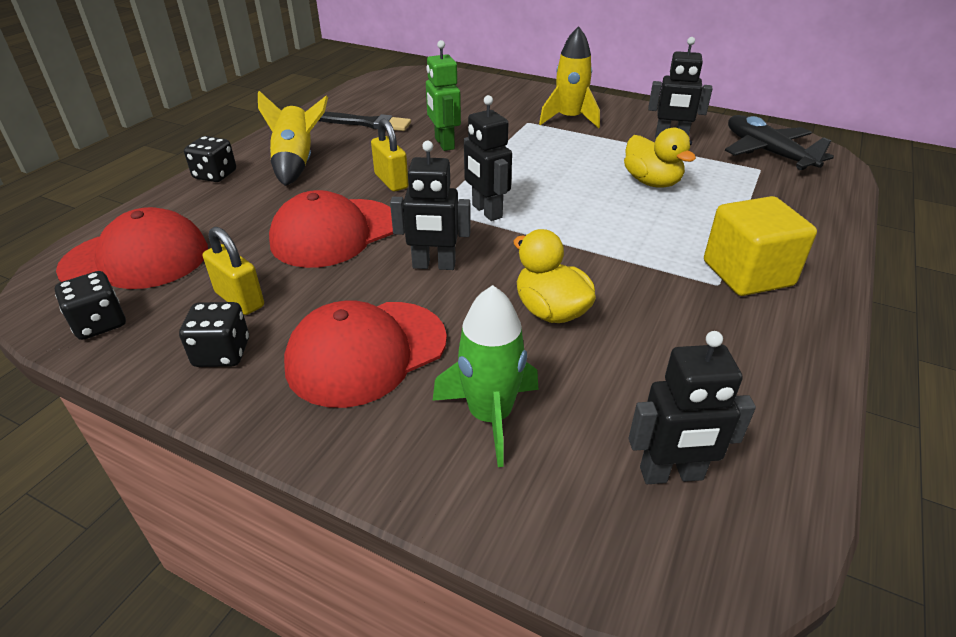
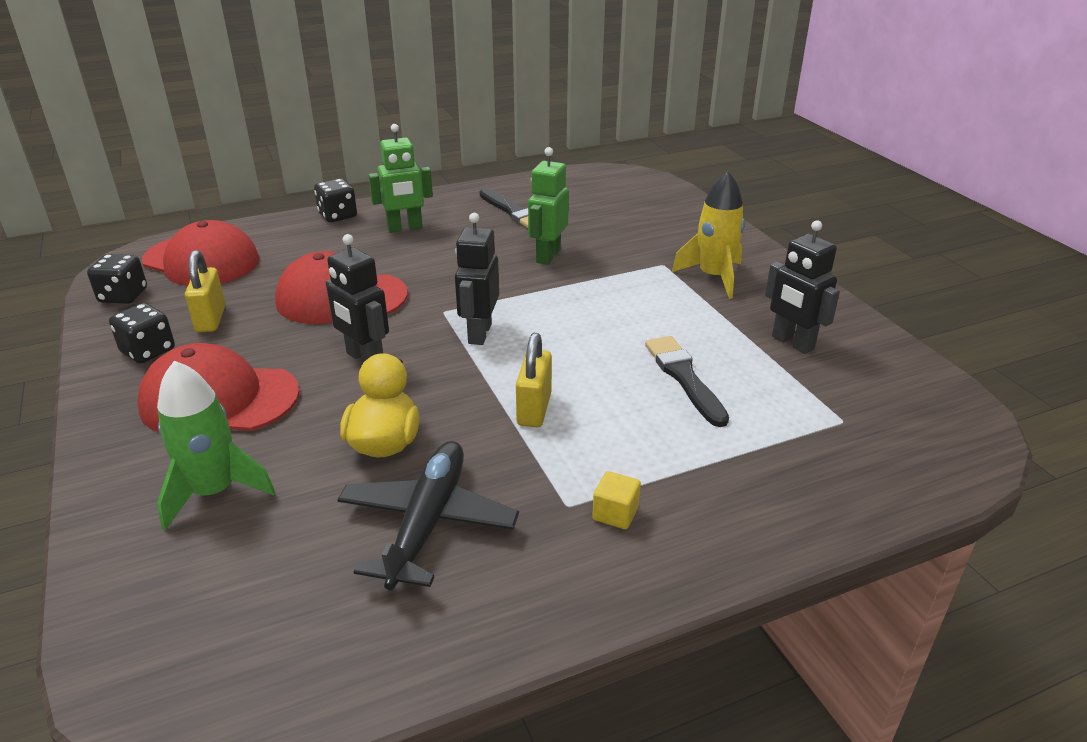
camera: 40 degrees right, 5 degrees down
(296, 163) = (405, 228): yellow rocket -> green robot
(391, 181) = (448, 273): yellow padlock -> yellow padlock (534, 409)
(652, 182) = (684, 377): yellow duck -> black brush
(671, 474) = (249, 619): black robot -> none
(747, 274) = (615, 513): yellow cube -> yellow cube, size x0.43
(767, 152) = (892, 408): black plane -> black plane (428, 523)

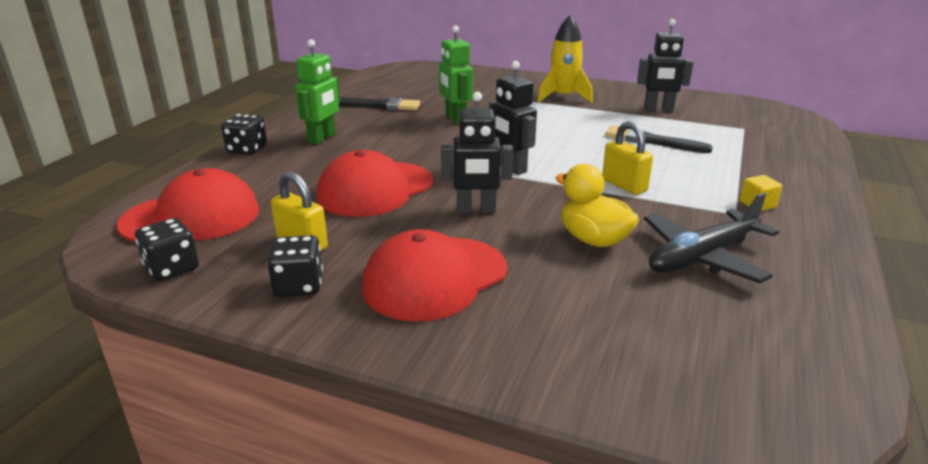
camera: 45 degrees left, 5 degrees down
(214, 492) = (564, 320): green rocket -> none
(428, 523) = (702, 257): black plane -> black plane turned 90 degrees counterclockwise

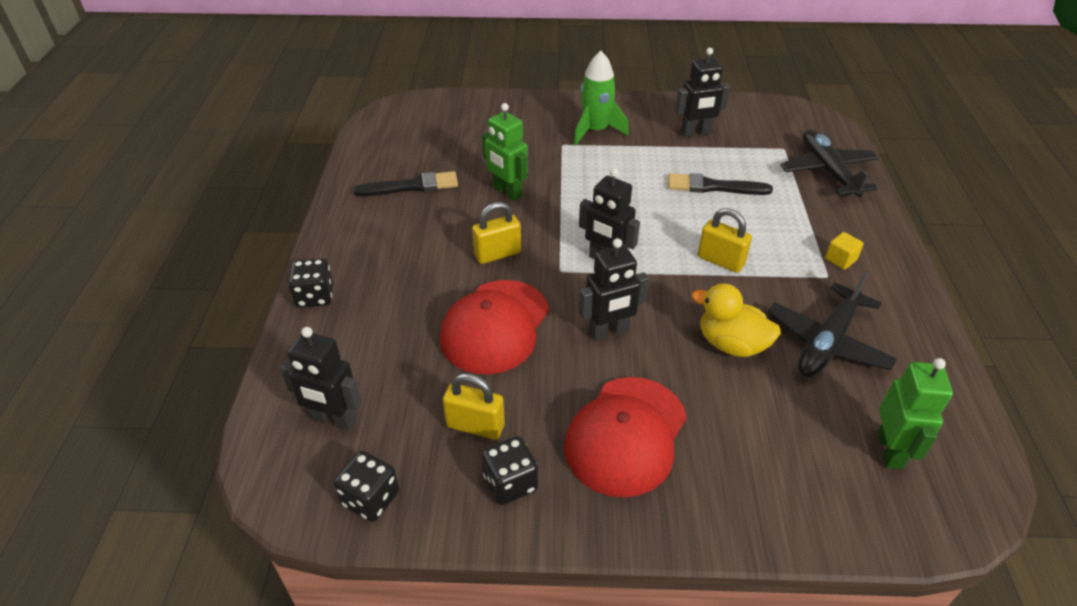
camera: 20 degrees left, 15 degrees up
(191, 217) = (334, 420): red cap -> black robot
(322, 138) = (386, 257): green robot -> green robot (890, 450)
(416, 150) = (497, 254): none -> yellow padlock
(563, 97) = (596, 131): yellow rocket -> green rocket
(782, 148) = (827, 171): none -> black plane

